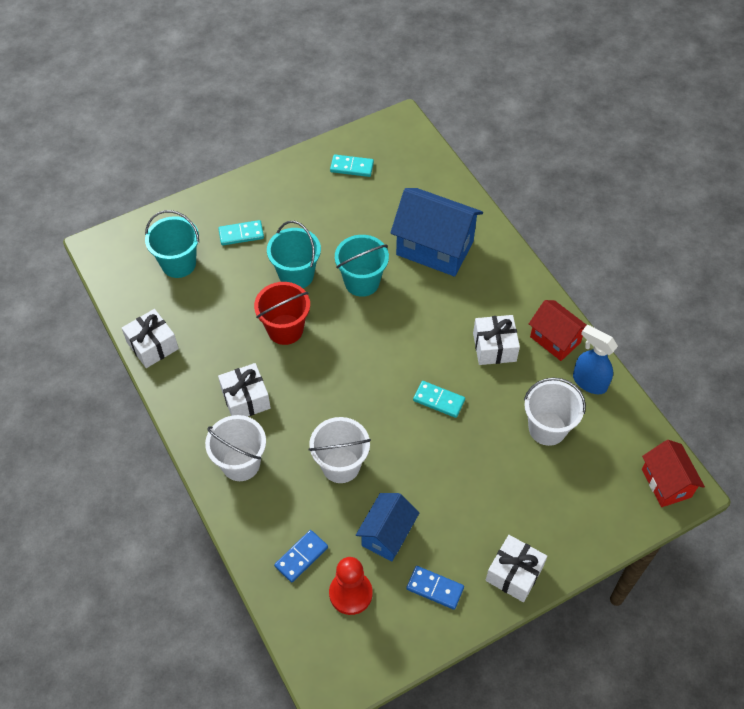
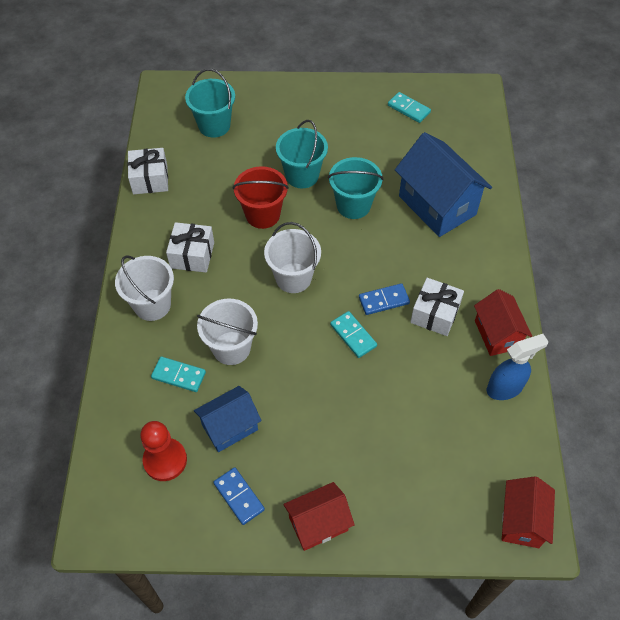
camera: 30 degrees right, 0 degrees up
(241, 234) = (279, 124): turquoise domino -> turquoise domino (179, 375)
(301, 557) = (146, 407): blue domino -> blue domino (384, 300)
(514, 574) = (318, 524): white gift -> red house
(547, 428) = (437, 410): white bucket -> white bucket (293, 278)
(589, 382) = (505, 388): blue spray bottle -> blue spray bottle turned 90 degrees clockwise

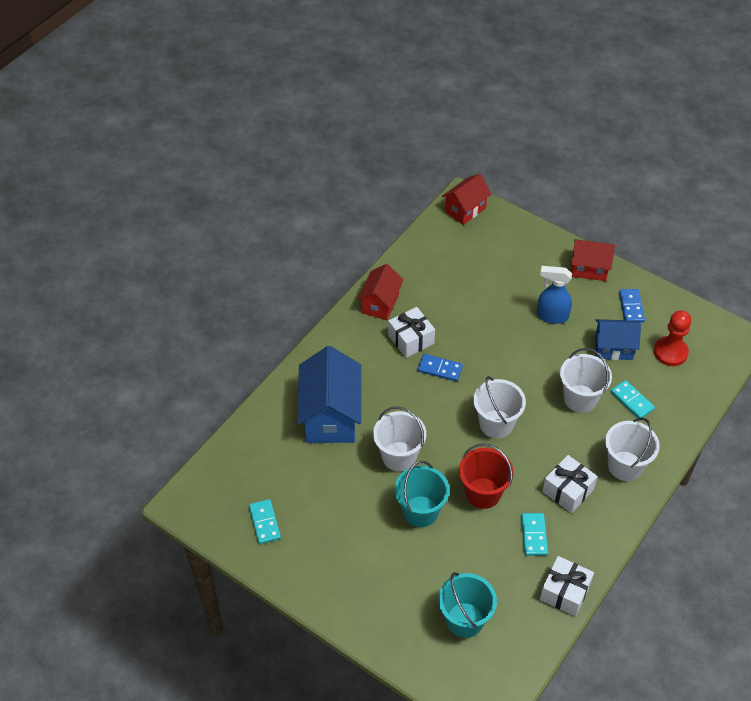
camera: 145 degrees left, 5 degrees down
(353, 205) = (399, 456): turquoise bucket -> white bucket
(353, 335) = (483, 358): turquoise domino -> turquoise domino (534, 535)
(505, 388) = (407, 272): blue spray bottle -> blue spray bottle (551, 316)

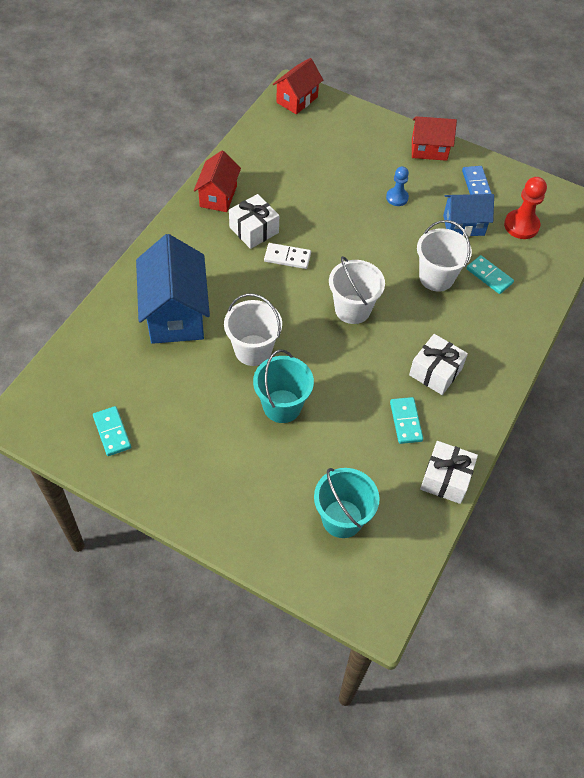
camera: 10 degrees left, 5 degrees up
(440, 369) = (287, 257): blue domino -> white domino
(483, 493) = (347, 381): red bucket -> none
(551, 316) = (397, 197): blue spray bottle -> blue pawn
(625, 466) = (491, 342): white bucket -> none

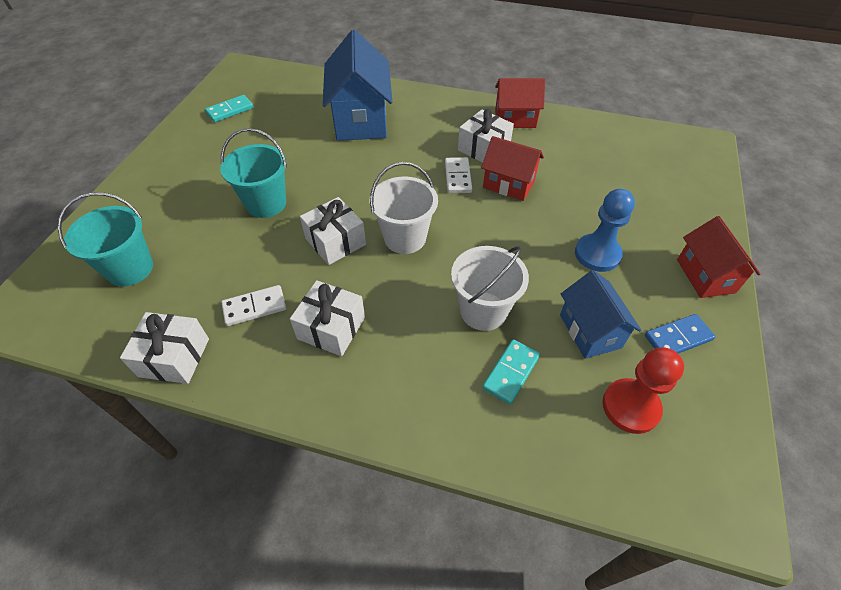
camera: 80 degrees right, 5 degrees down
(175, 314) = (361, 120): blue house -> blue house turned 75 degrees counterclockwise
(253, 350) = (330, 173): white bucket -> none
(297, 100) = (692, 148): red house -> red house (508, 184)
(345, 358) = (335, 241): none -> white gift
(397, 197) = (597, 254): blue pawn -> blue pawn, size x1.55
(406, 421) = (255, 307): turquoise domino -> white domino

